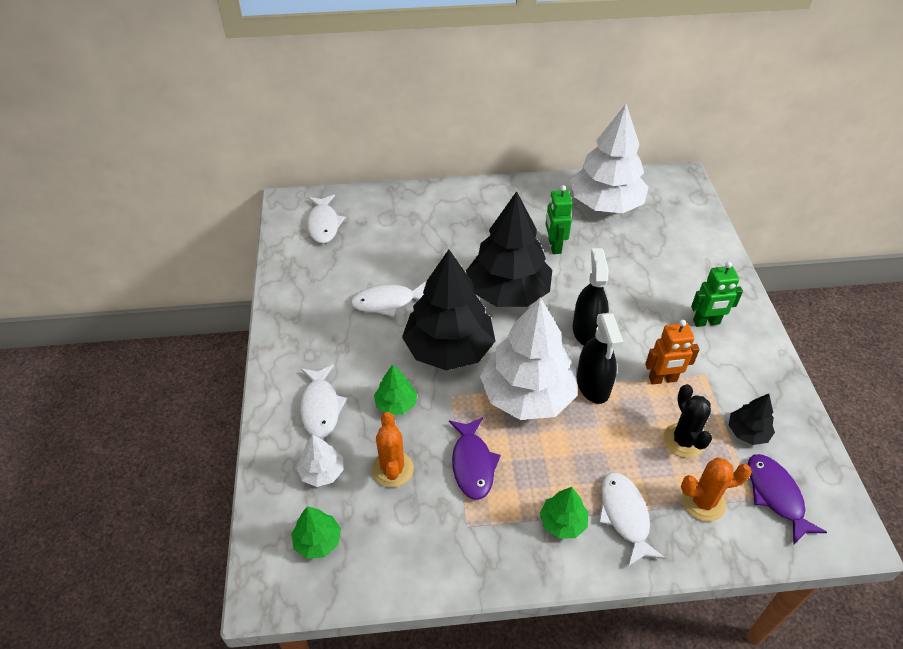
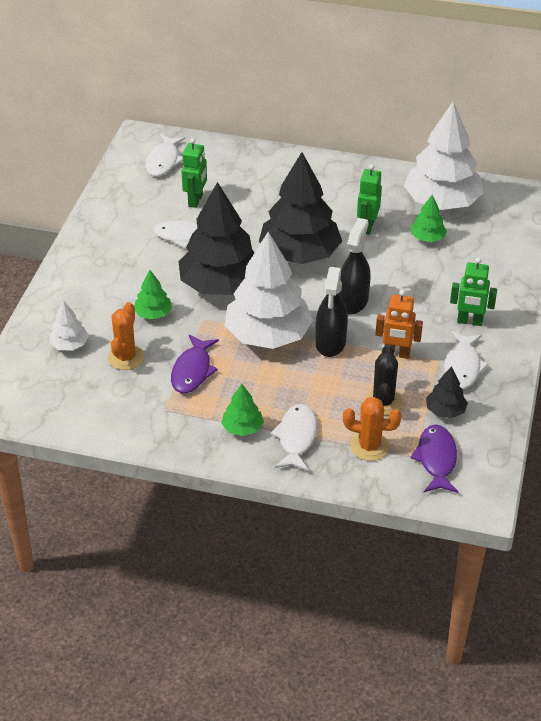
camera: 20 degrees right, 5 degrees down
(317, 541) = (44, 388): green tree -> green tree (427, 238)
(321, 407) = (90, 301): white fish -> white fish (462, 367)
(376, 259) = (196, 200): none -> green robot

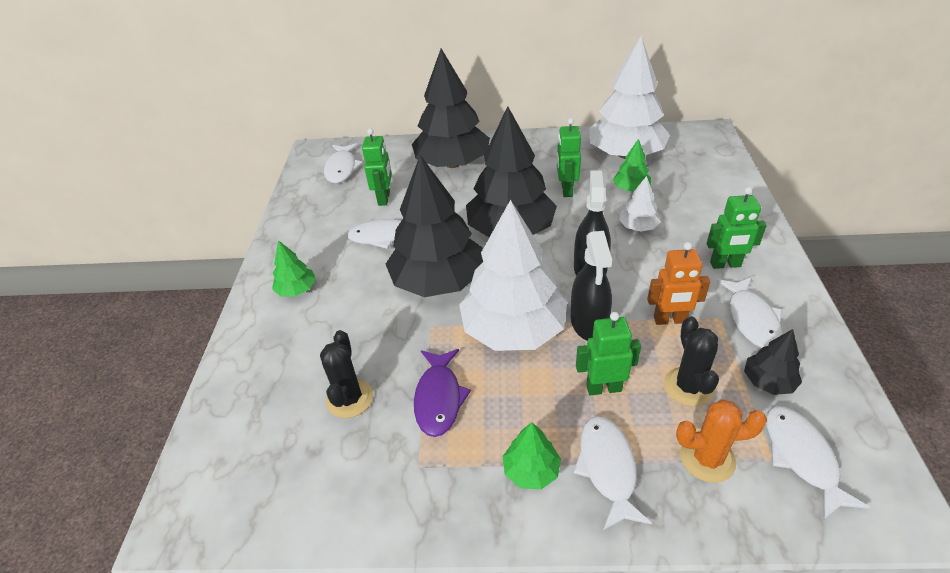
camera: 10 degrees left, 0 degrees up
(69, 345) = (274, 397): white tree -> white tree (638, 227)
(126, 357) = (350, 398): orange cactus -> black cactus
(153, 314) = (370, 332): green tree -> green tree (297, 290)
(271, 177) = (452, 163): none -> black tree
(319, 389) = (603, 388): none -> green robot
(436, 459) = (801, 457): purple fish -> white fish

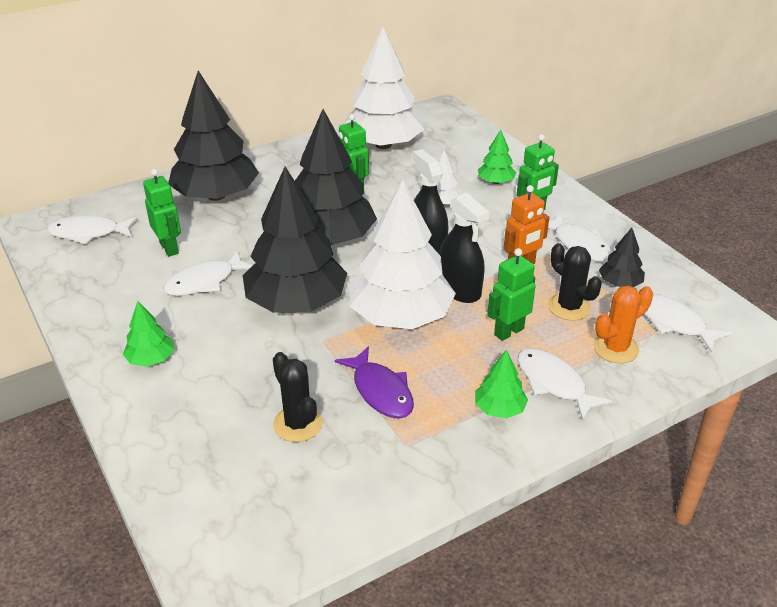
camera: 35 degrees left, 5 degrees down
(342, 168) = (89, 233): white fish -> white fish turned 120 degrees clockwise
(631, 189) = (411, 173): green tree -> green tree (496, 181)

